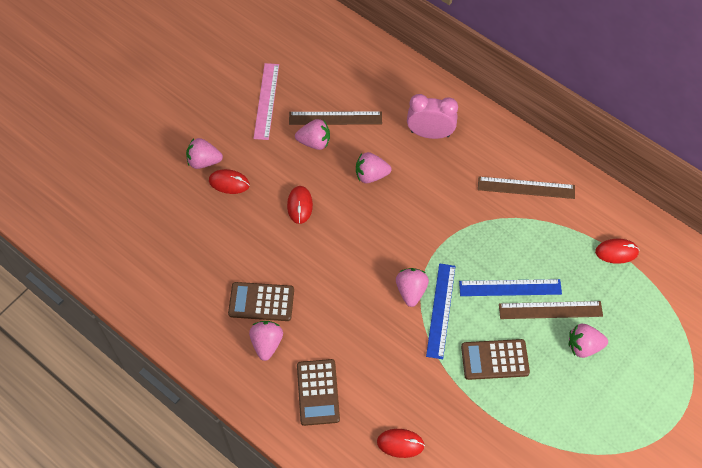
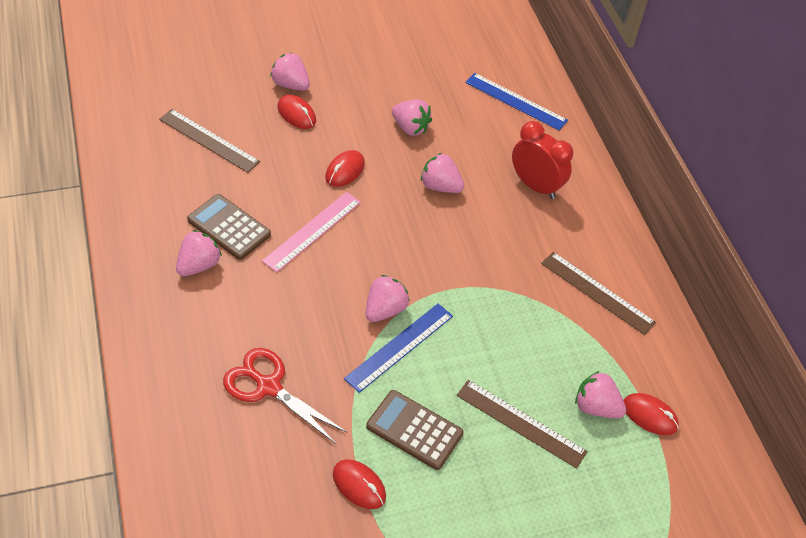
camera: 30 degrees right, 10 degrees down
(266, 101) = (396, 70): pink ruler -> pink ruler (312, 231)
(318, 392) = (205, 339): brown calculator -> none
(335, 118) = (450, 120): brown ruler -> brown ruler (209, 140)
(386, 395) = (269, 387): none -> red scissors
(400, 443) = (240, 441): red mouse -> red mouse (359, 485)
(430, 134) = (535, 186): pink clock -> red clock
(510, 287) = (494, 373): blue ruler -> blue ruler (516, 101)
(583, 346) = (527, 483): pink strawberry -> pink strawberry (596, 407)

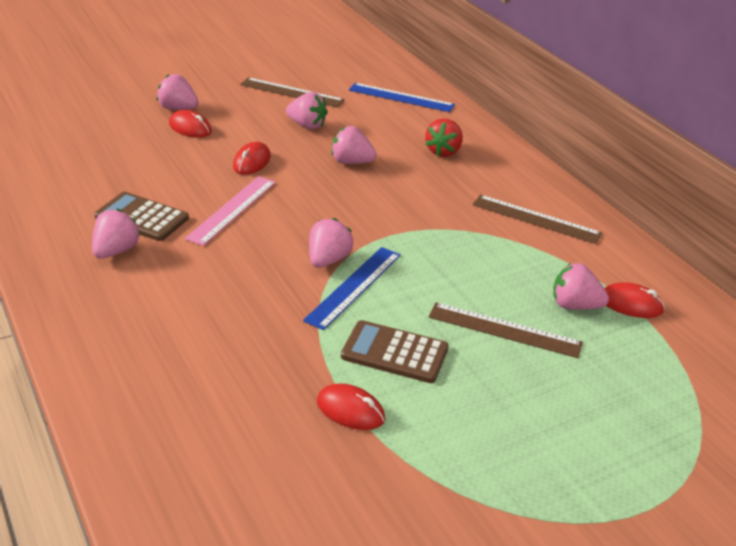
camera: 10 degrees left, 15 degrees down
(209, 140) = (104, 156): brown ruler -> brown ruler (292, 92)
(269, 387) = (221, 340): red scissors -> none
(535, 186) = (443, 151): red clock -> red strawberry

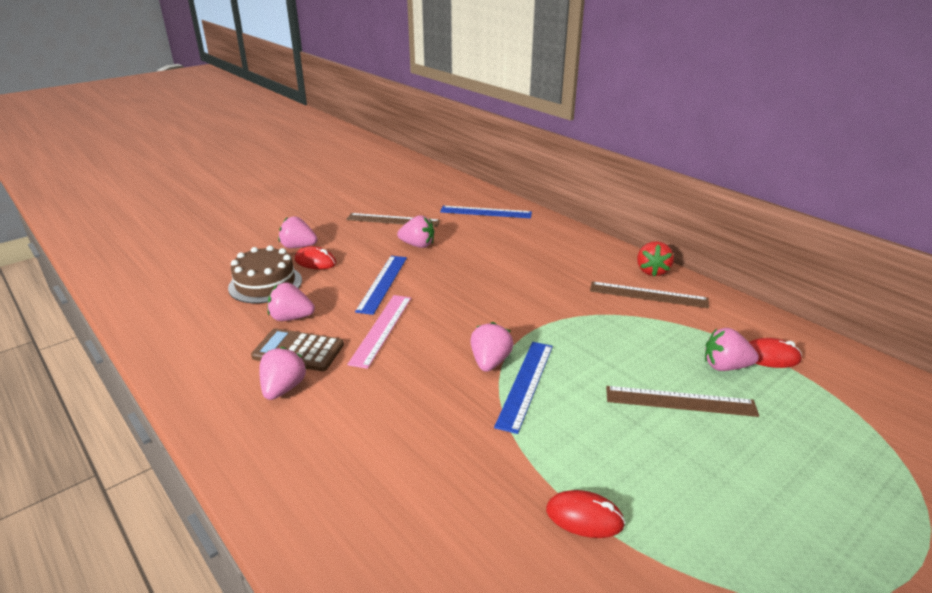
camera: 10 degrees left, 5 degrees down
(131, 144) = (265, 284): none -> brown cake
(251, 162) = (382, 283): red mouse -> blue ruler
(351, 162) = (470, 270): pink strawberry -> pink strawberry (291, 318)
(394, 353) = (595, 444): brown calculator -> none
(443, 151) = (542, 250): red strawberry -> red strawberry (652, 271)

